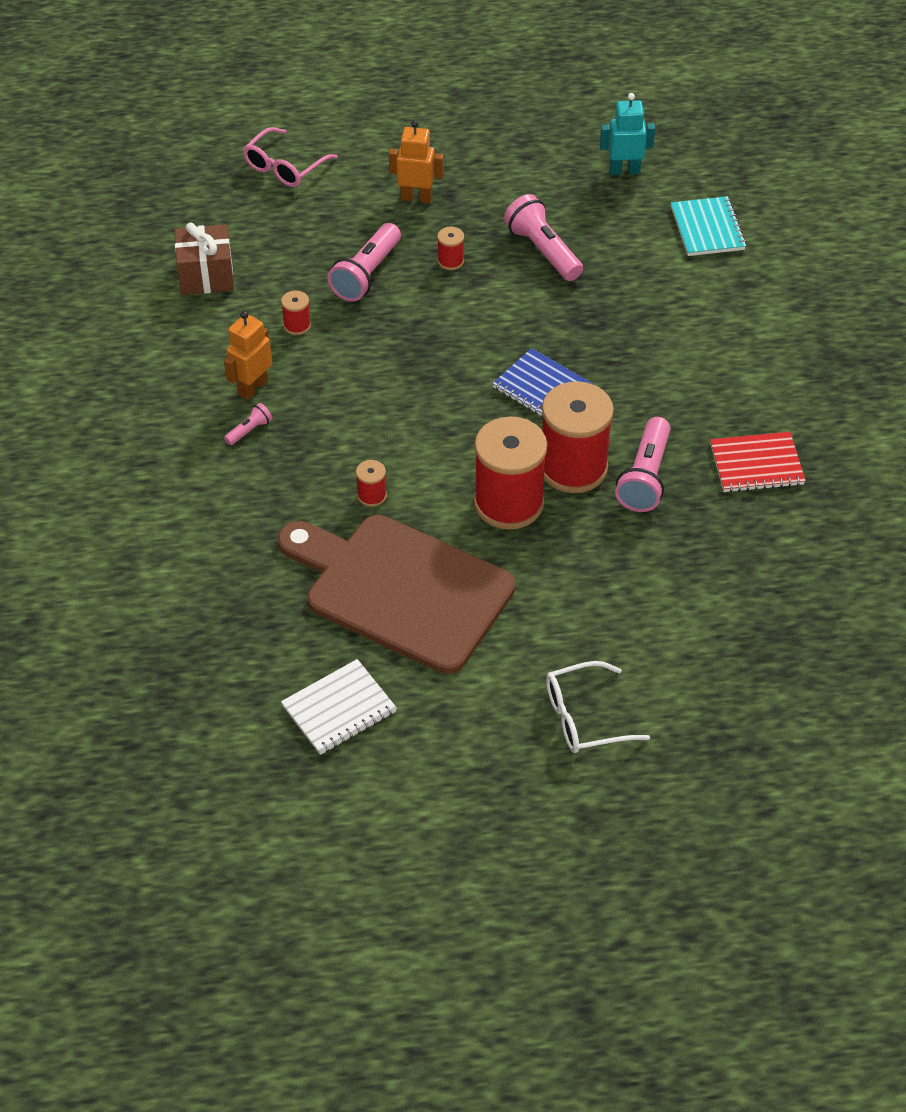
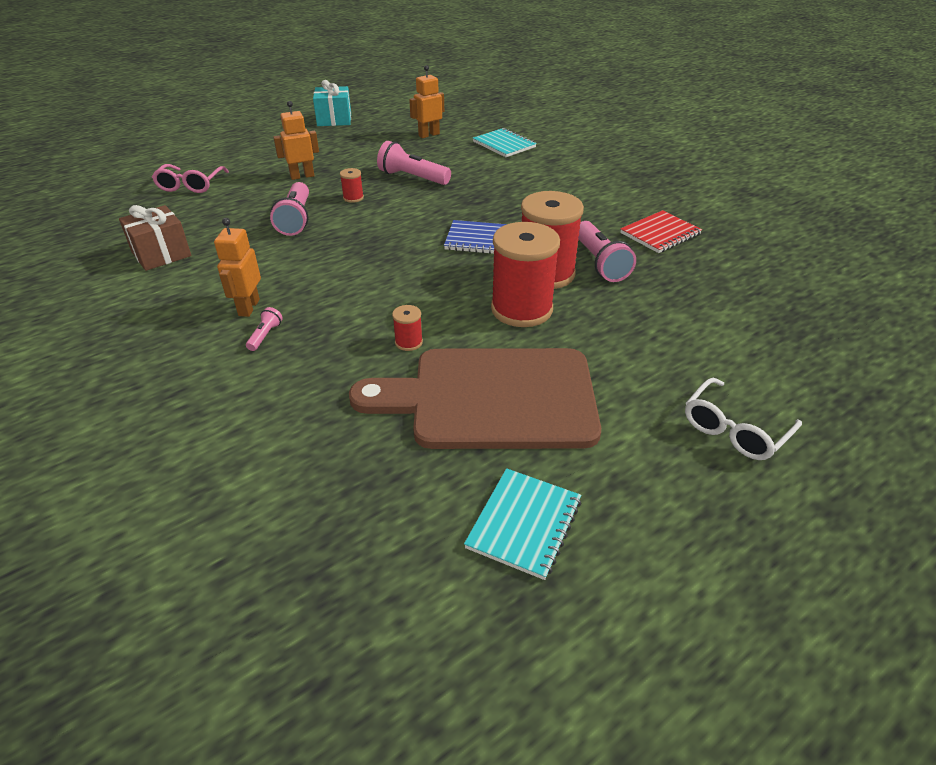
camera: 30 degrees left, 10 degrees down
(297, 325) = (261, 260): red spool -> none
(339, 709) = (524, 524): white notebook -> turquoise notebook
(523, 91) = (334, 120): none -> turquoise gift
(624, 170) = (429, 135): turquoise robot -> orange robot

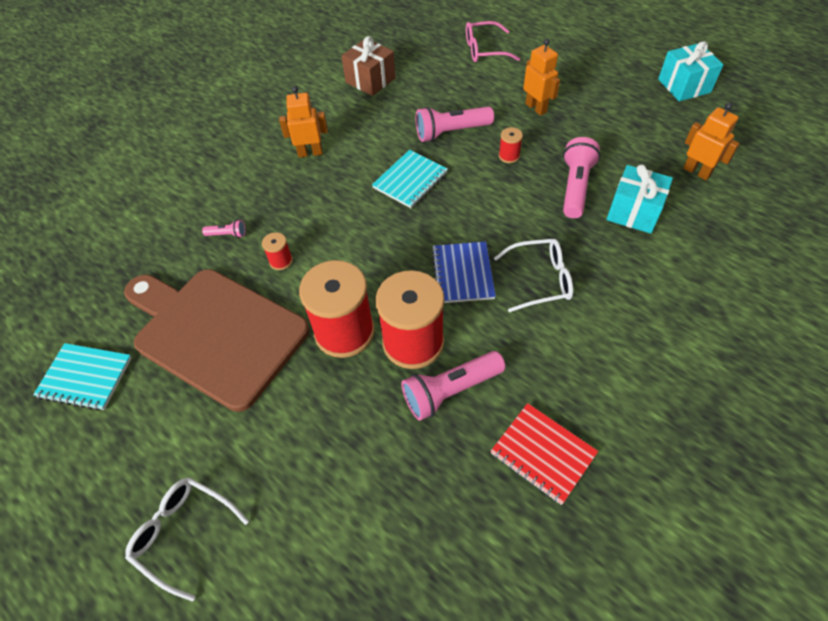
camera: 80 degrees right, 15 degrees up
(265, 335) = (276, 174): pink flashlight -> pink flashlight (227, 234)
(454, 162) = (633, 212): none -> turquoise gift
(492, 398) = (215, 333): brown cutting board -> brown cutting board turned 45 degrees counterclockwise
(502, 208) = (540, 279): none -> white glasses
(504, 145) = (715, 248): turquoise notebook -> turquoise notebook (410, 180)

